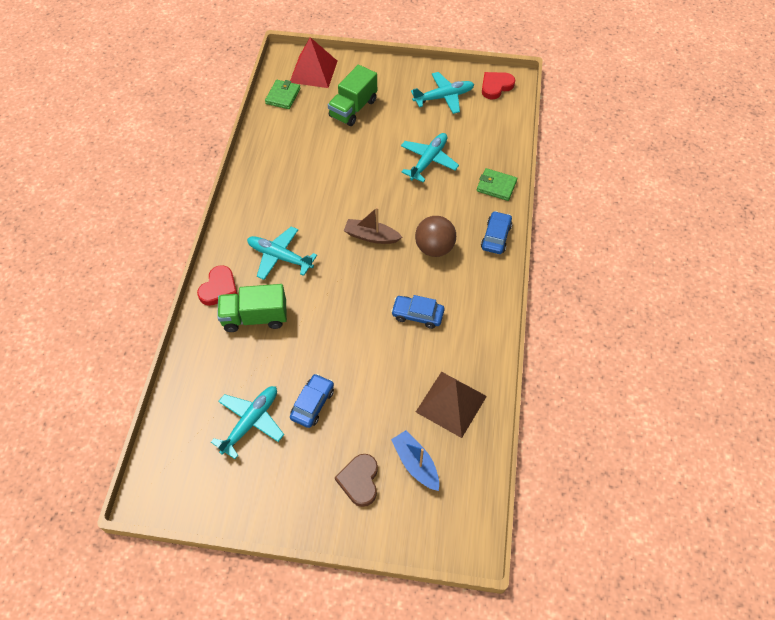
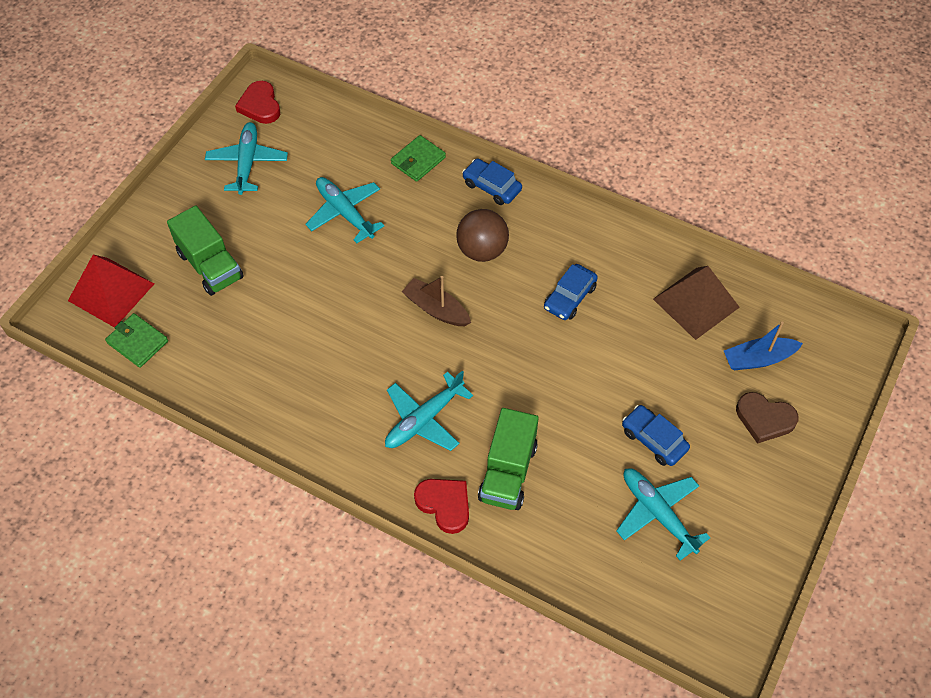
camera: 70 degrees left, 0 degrees up
(371, 236) = (436, 309): brown boat -> brown boat turned 90 degrees clockwise

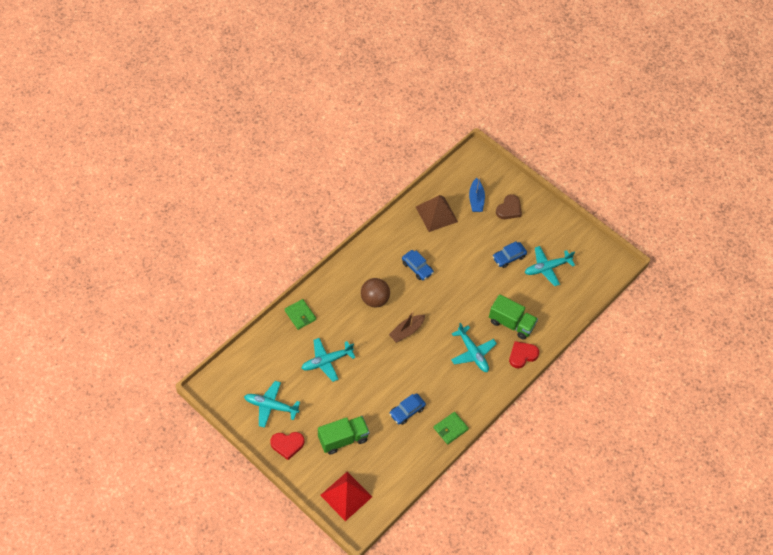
camera: 80 degrees left, 0 degrees up
(137, 342) = (386, 485): green wallet -> green wallet (450, 429)
(260, 105) = (226, 391): red heart -> red heart (287, 445)
(491, 187) = (332, 283): blue car -> blue car (407, 411)

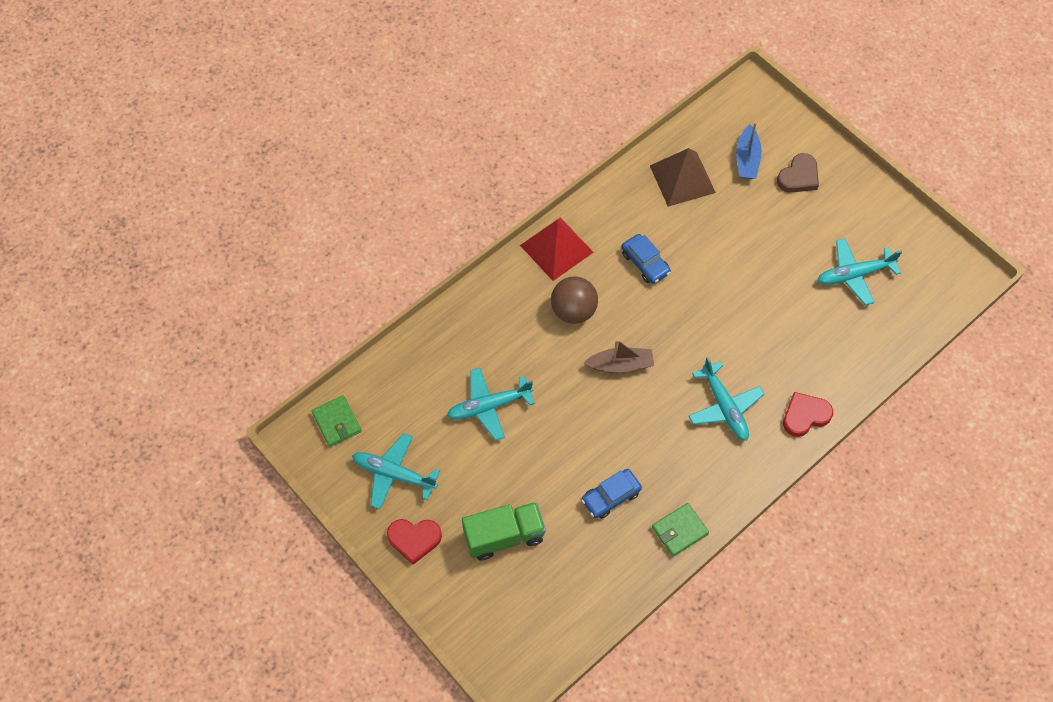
camera: 10 degrees right, 5 degrees up
(300, 315) = (453, 329): green wallet -> green wallet (337, 422)
(346, 496) = (501, 631): red pyramid -> red pyramid (556, 248)
(406, 331) = (620, 365): brown boat -> brown boat turned 150 degrees counterclockwise
(509, 257) = (793, 254): blue car -> none
(511, 323) = (790, 362): green truck -> none

